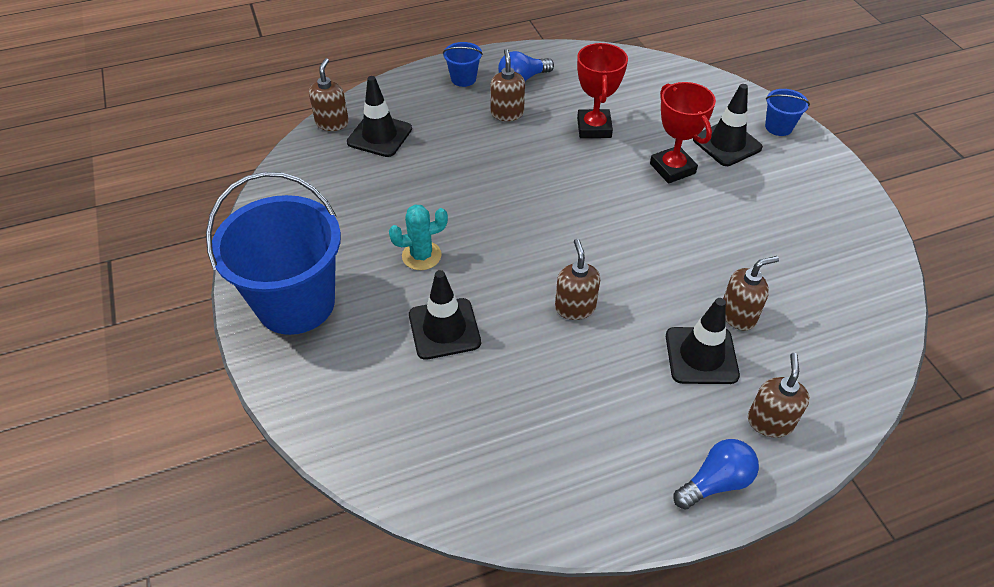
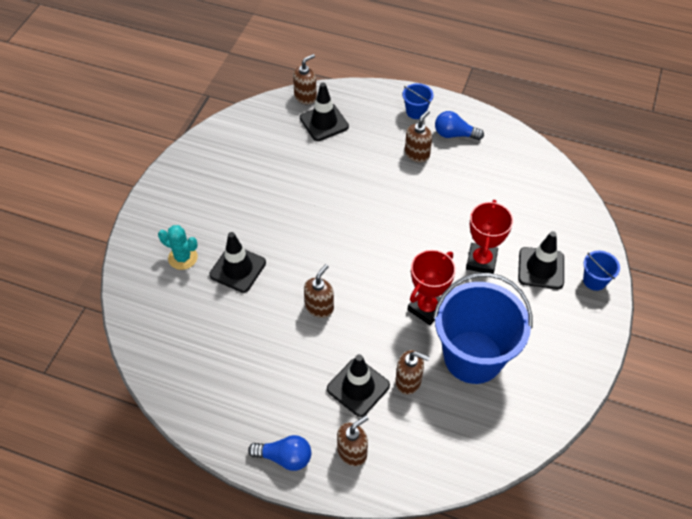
camera: 40 degrees right, 5 degrees up
(296, 303) = (180, 201): blue bucket -> blue bucket (473, 357)
(421, 256) = (269, 217): turquoise cactus -> turquoise cactus (183, 258)
(594, 128) = (462, 199): red trophy -> red trophy (427, 308)

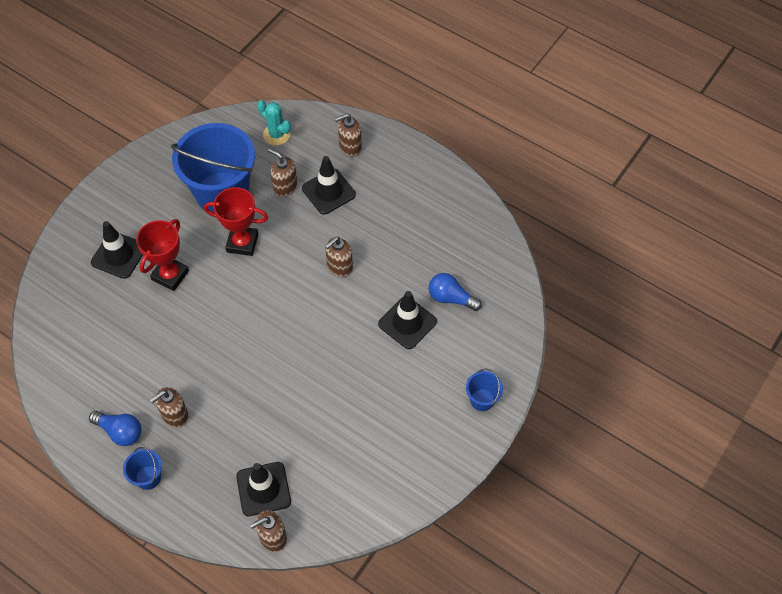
camera: 165 degrees left, 5 degrees up
(183, 258) = (460, 348): turquoise cactus -> turquoise cactus (276, 134)
(284, 457) = (404, 155): blue light bulb -> blue light bulb (451, 298)
(427, 308) = (242, 243): red trophy -> red trophy turned 45 degrees clockwise
(594, 280) = (77, 232): blue bucket -> blue bucket (482, 400)

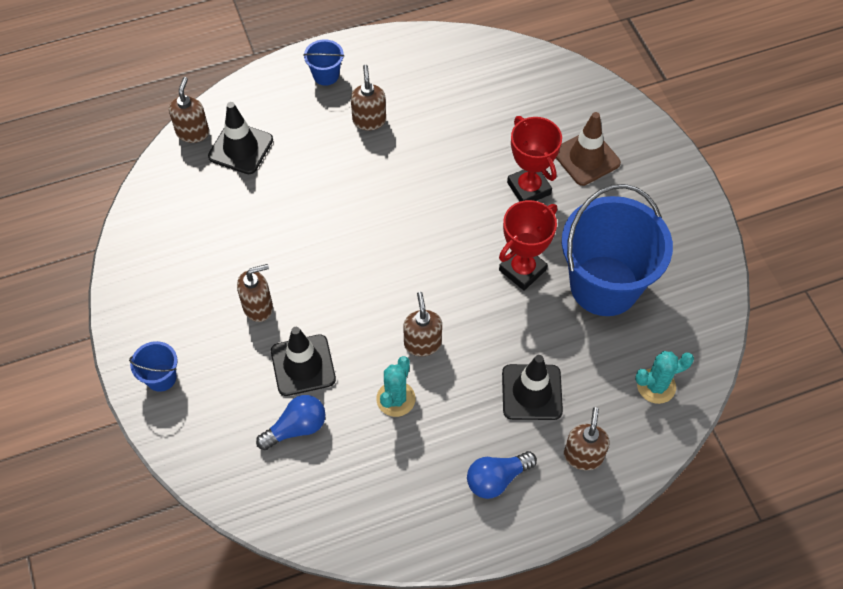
camera: 125 degrees right, 0 degrees up
(119, 255) = (586, 158): black traffic cone -> brown traffic cone
(120, 432) = (387, 75): blue light bulb -> blue light bulb (497, 479)
(285, 187) = (570, 351): brown soap dispenser -> brown soap dispenser (258, 307)
(389, 258) = (396, 399): none -> turquoise cactus

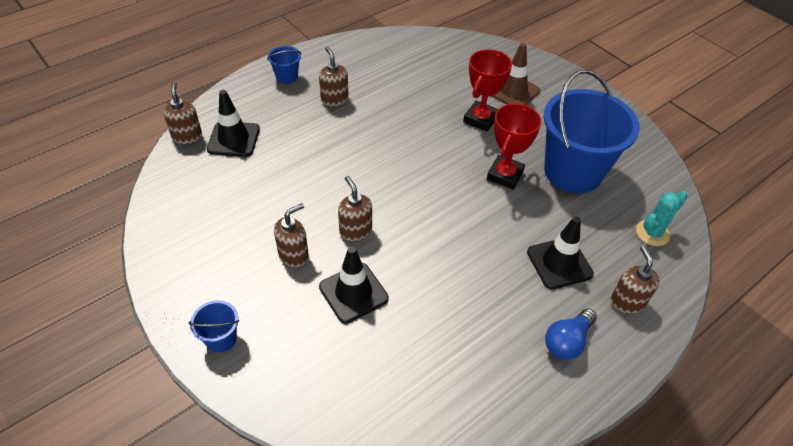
camera: 20 degrees left, 10 degrees down
(296, 428) = (369, 348): blue light bulb -> none
(396, 399) = (448, 299): turquoise cactus -> none
(422, 343) = (450, 248): brown soap dispenser -> brown soap dispenser (355, 231)
(528, 188) = (480, 119): red trophy -> red trophy turned 75 degrees clockwise

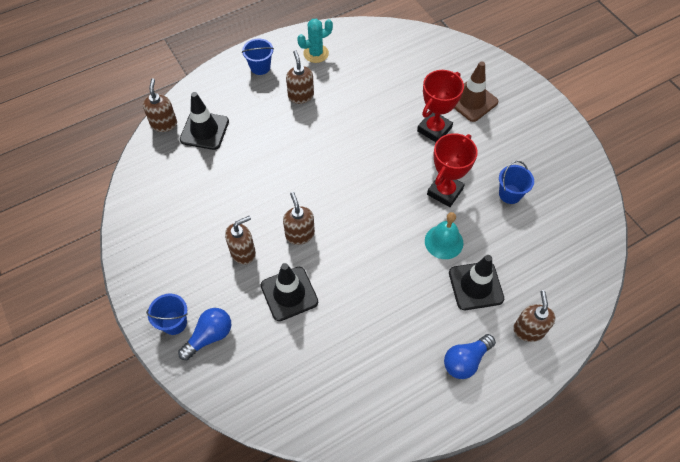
camera: 10 degrees right, 10 degrees up
(266, 349) = (209, 336): none -> blue light bulb
(515, 223) = (444, 242): none -> turquoise bell
(573, 171) = (510, 194): blue bucket -> blue bucket, size x0.42
(652, 233) = (569, 265): turquoise cactus -> turquoise cactus (316, 53)

